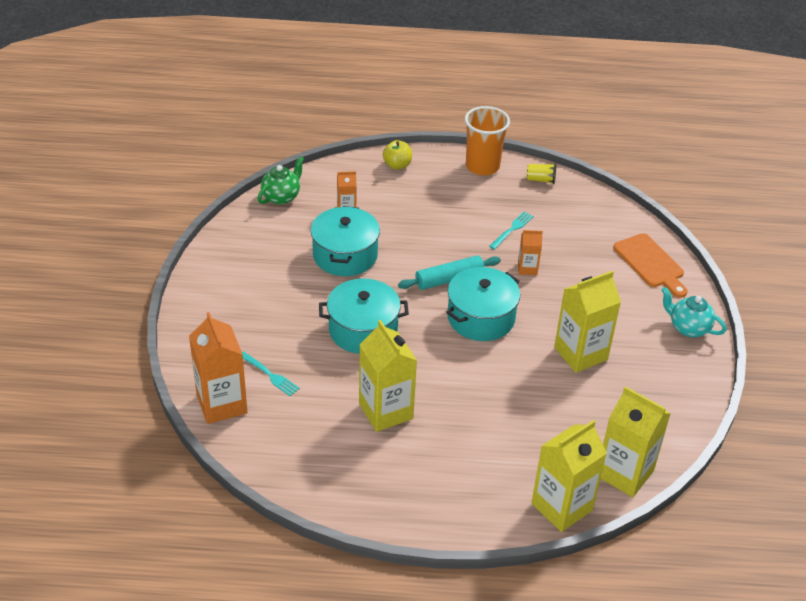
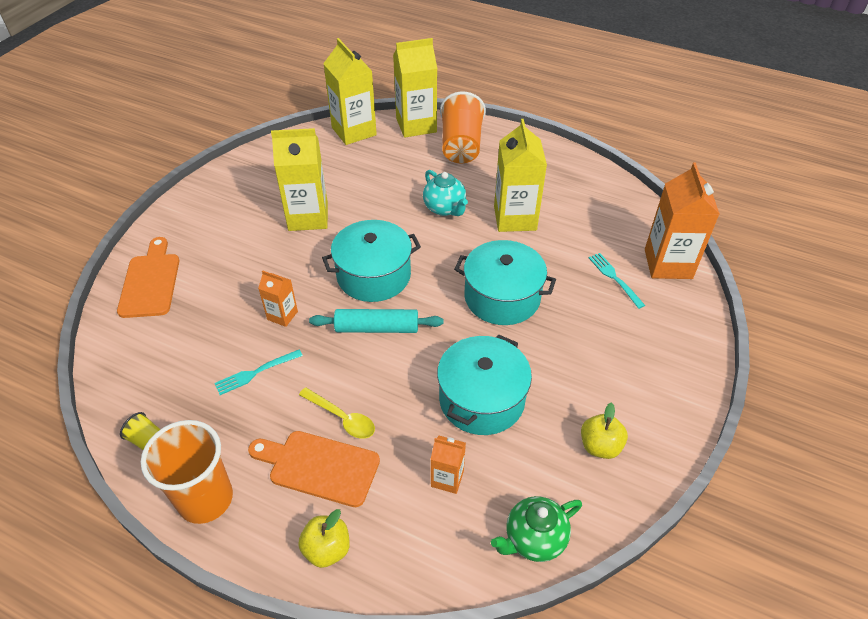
camera: 155 degrees left, 5 degrees up
(253, 250) = (600, 446): none -> yellow apple
(429, 195) = (319, 466): none -> orange cutting board
(433, 221) = (342, 418): none -> yellow spoon
(490, 491) = (461, 146): none -> orange cup
(688, 328) = (190, 211): turquoise teapot -> turquoise teapot (445, 208)

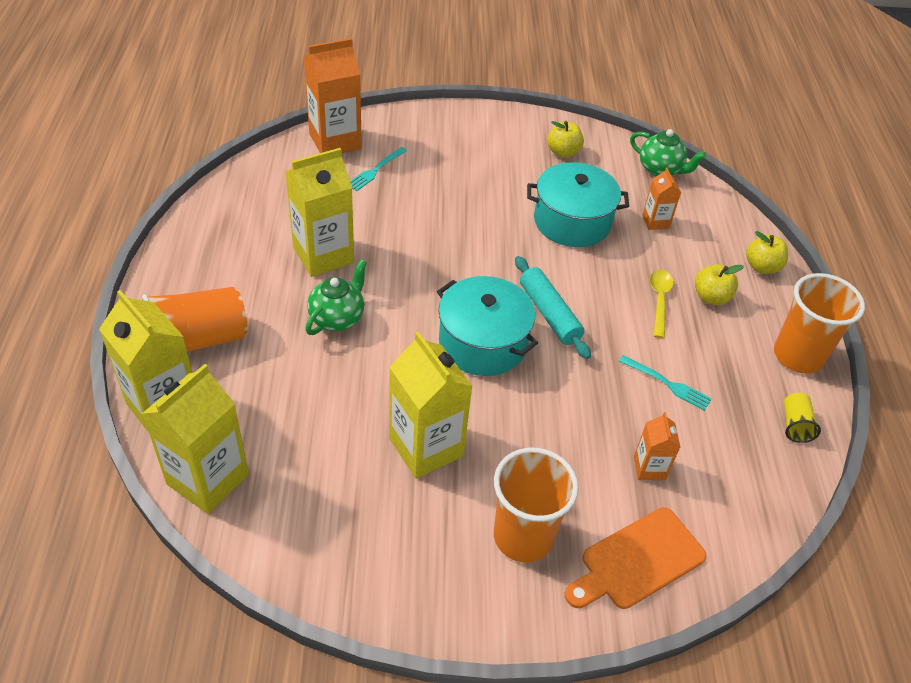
camera: 120 degrees left, 0 degrees up
(213, 237) = (523, 536): none -> orange cup
(282, 315) = (589, 397): orange carton -> orange carton (649, 468)
(319, 466) = (711, 297): orange cutting board -> yellow apple
(445, 208) = (337, 318): turquoise teapot -> green teapot
(502, 297) = (448, 237): turquoise pot -> none

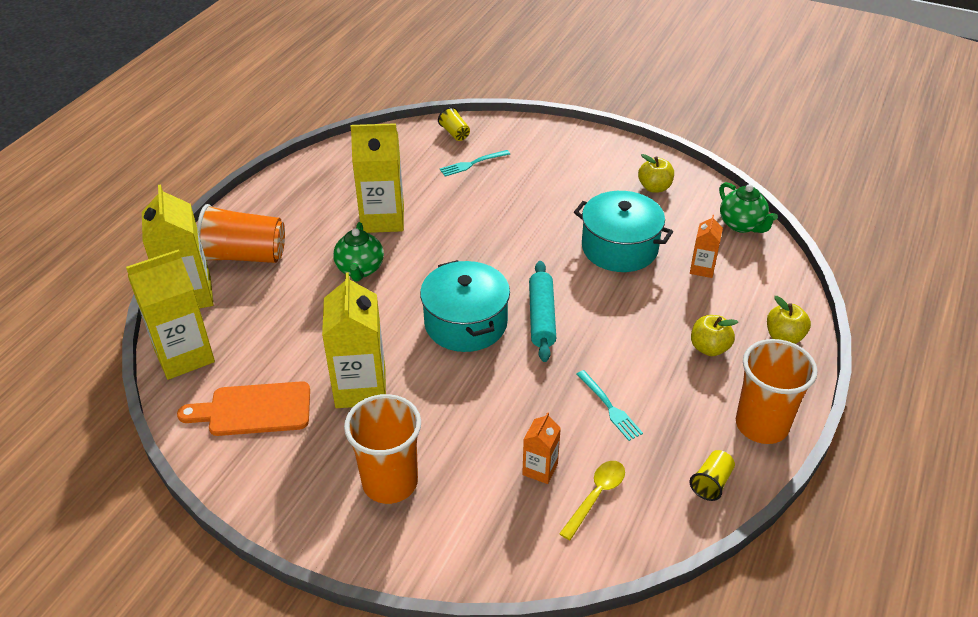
camera: 30 degrees right, 5 degrees down
(335, 141) = (455, 133): orange carton -> yellow cup
(337, 318) = (360, 269): green teapot -> green teapot turned 120 degrees clockwise
(637, 560) = (473, 537): orange cutting board -> orange cutting board (254, 409)
(659, 300) = (655, 336): yellow spoon -> yellow spoon (596, 496)

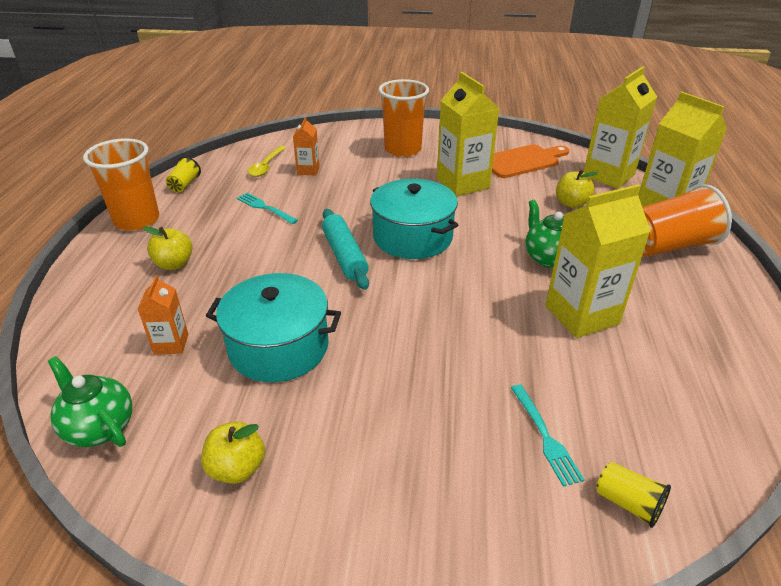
camera: 160 degrees right, 5 degrees down
(472, 164) = (545, 436): turquoise fork -> turquoise fork turned 120 degrees clockwise
(784, 337) = (91, 289): yellow apple -> yellow apple (571, 203)

